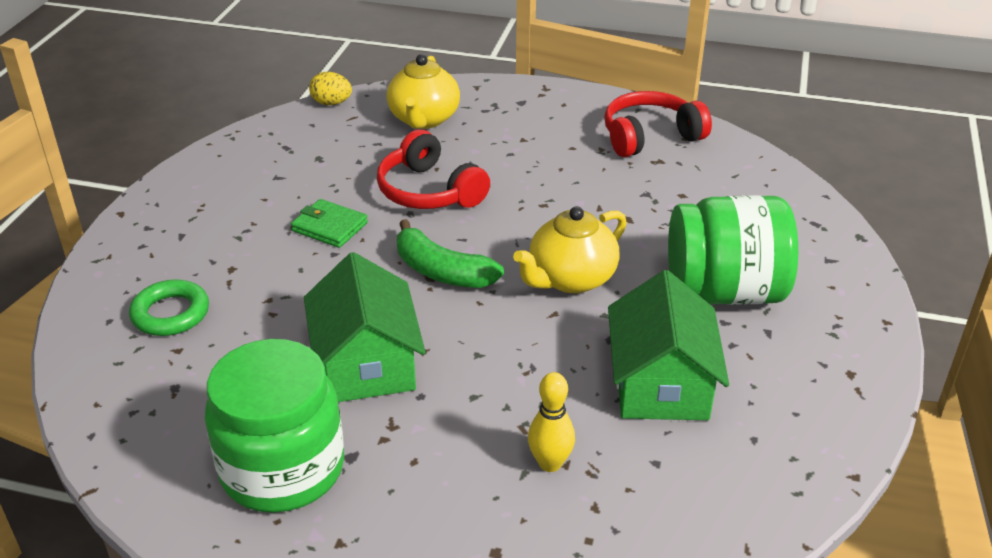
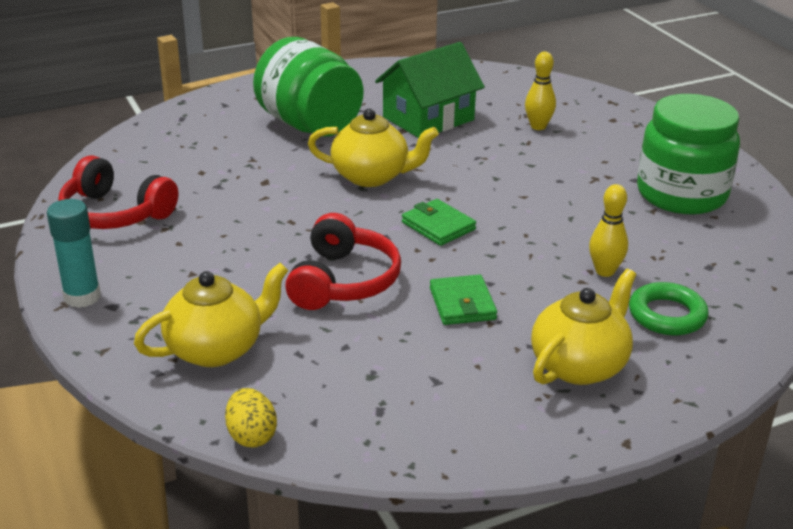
camera: 130 degrees left, 5 degrees down
(198, 237) = (579, 365): none -> yellow teapot
(260, 320) = (605, 271): none -> yellow bowling pin
(366, 363) = (567, 210): green house -> none
(442, 272) = (438, 226): green banana -> green wallet
(545, 95) = (82, 297): none -> turquoise glue stick

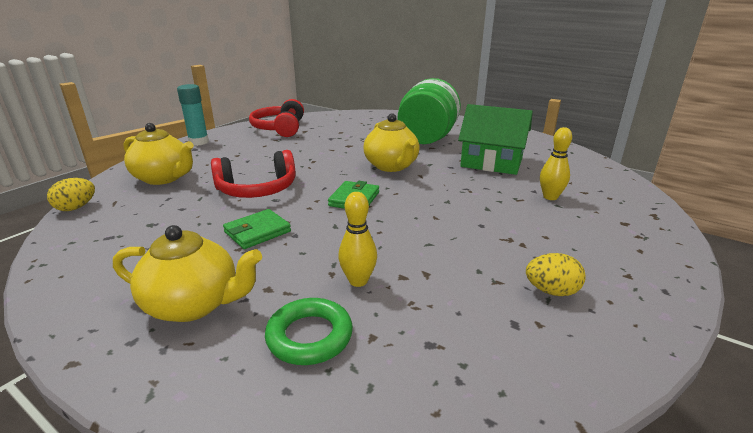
camera: 60 degrees right, 5 degrees down
(681, 194) = (551, 291): green jar -> yellow egg

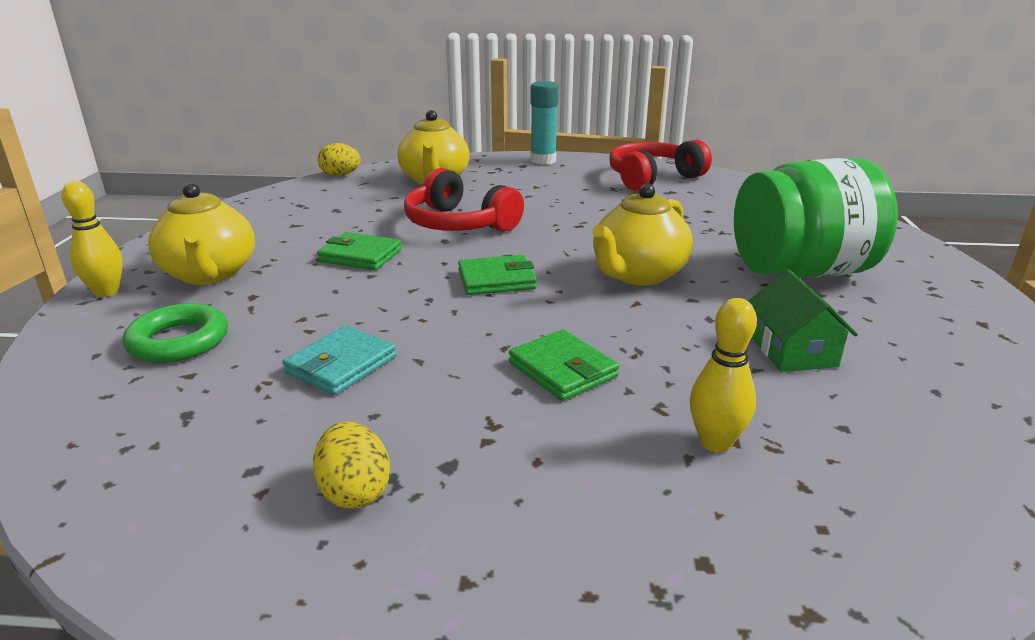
camera: 60 degrees right, 0 degrees up
(358, 281) = (294, 337): yellow bowling pin -> yellow bowling pin (106, 292)
(412, 270) = (341, 365): none -> turquoise wallet
(471, 209) = (562, 370): none -> green wallet
(491, 162) = (793, 351): green house -> green house, size x0.60

